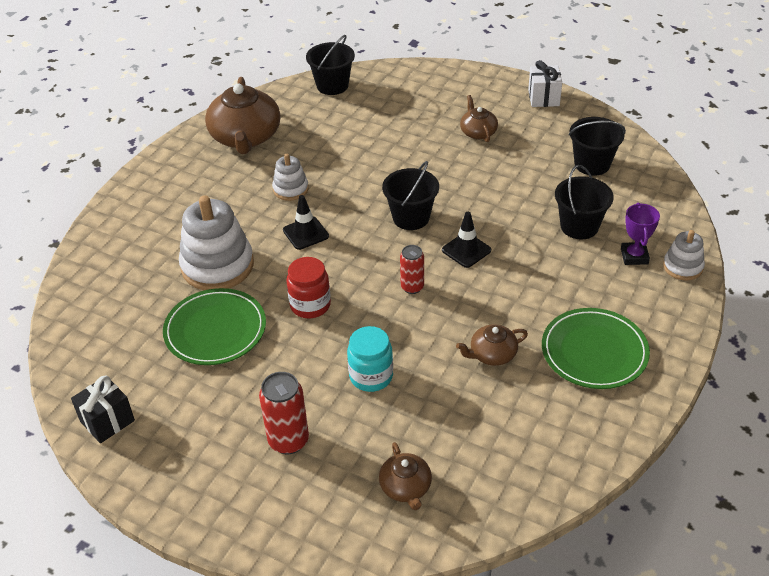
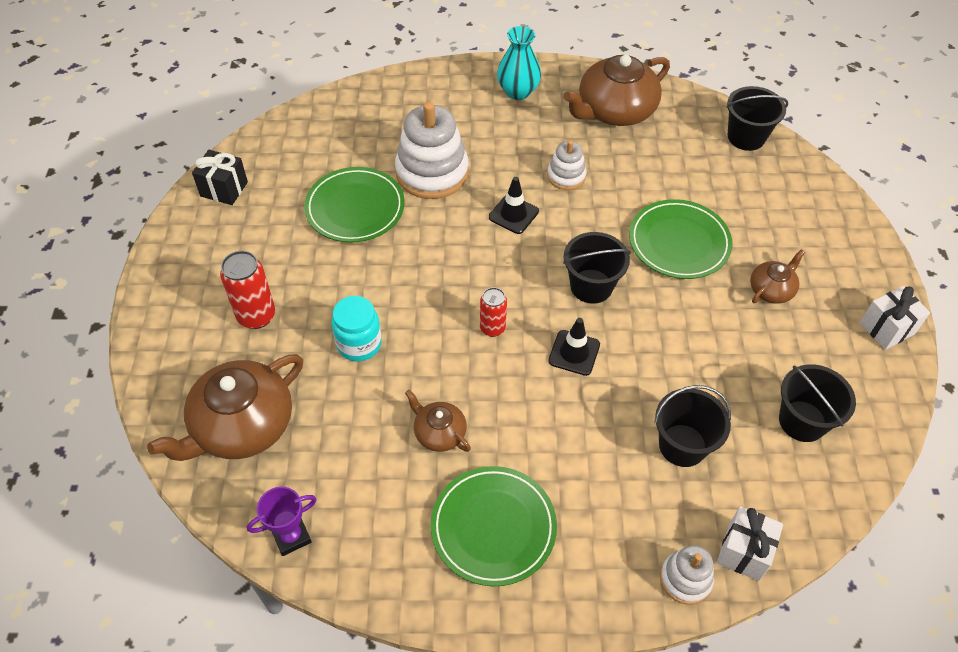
camera: 60 degrees right, 10 degrees up
(172, 181) = (518, 91): none -> turquoise vase
(310, 305) = (422, 260): red jar -> none
(404, 157) = (679, 242): none -> green plate
(406, 487) = (242, 425): brown teapot -> brown teapot, size x1.98
(634, 256) = (669, 519): purple trophy -> purple trophy (291, 536)
(675, 231) = (744, 551): none -> white gift

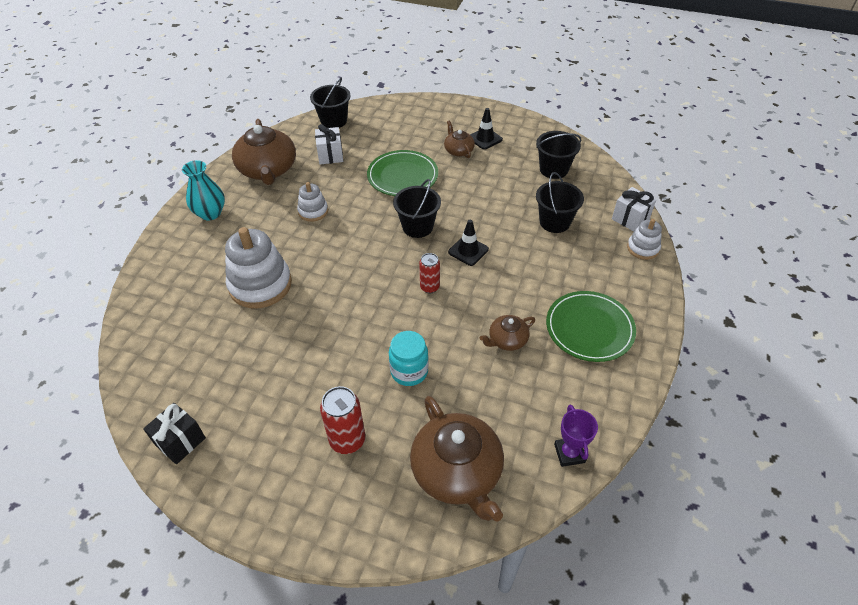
camera: 70 degrees left, 5 degrees down
(355, 208) = (267, 344): green plate -> none
(513, 214) = (332, 248): black traffic cone -> black traffic cone (485, 138)
(887, 328) = (504, 118): white gift -> white gift (330, 155)

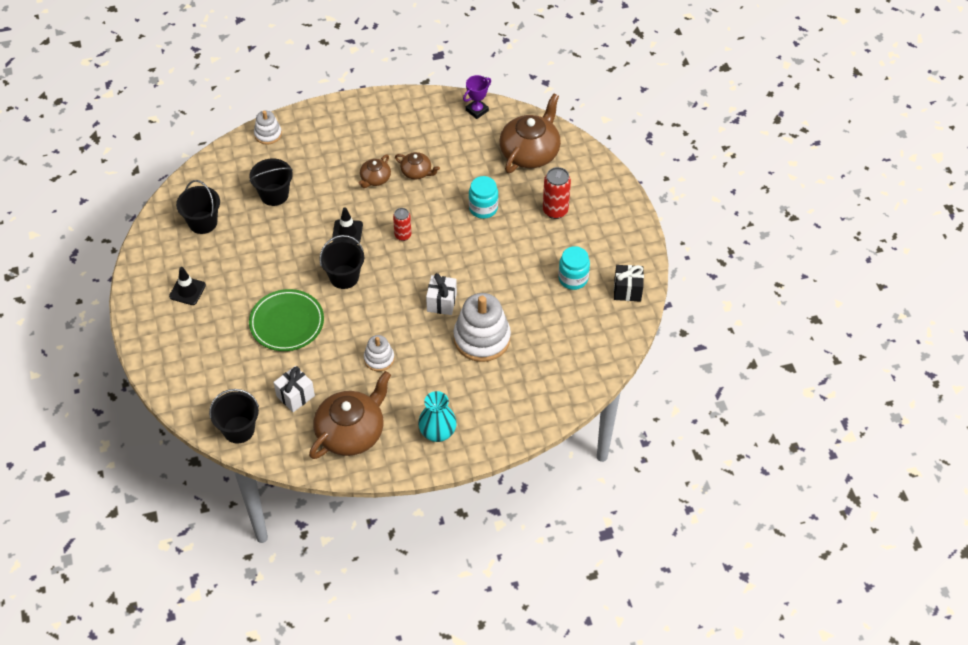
camera: 125 degrees left, 5 degrees up
(246, 398) = (573, 279): none -> turquoise jar
(458, 150) = (220, 301): brown teapot -> brown teapot (375, 179)
(589, 328) = (373, 135): green plate -> none
(630, 219) = (237, 152): white gift -> white gift (441, 302)

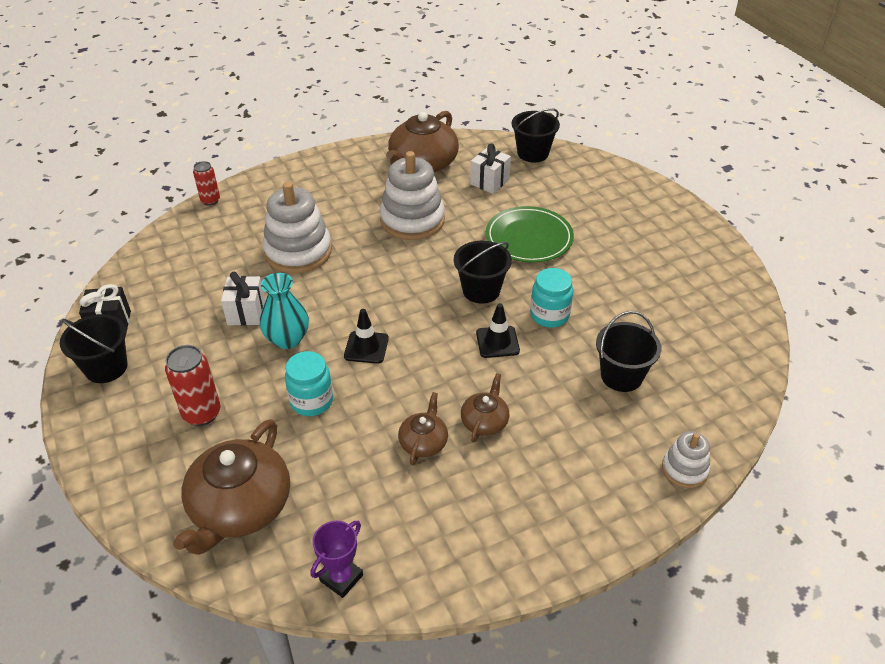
camera: 170 degrees right, 10 degrees down
(187, 291) = (660, 252): black traffic cone -> black traffic cone (366, 347)
(203, 222) = (695, 326): black bucket -> black bucket (106, 367)
(379, 359) = (412, 220): white stacking toy -> white stacking toy, size x1.89
(403, 235) = (420, 348): red can -> red can (210, 200)
(416, 172) = (423, 442): brown teapot -> brown teapot turned 90 degrees clockwise
(437, 432) = (336, 173): turquoise vase -> turquoise vase (287, 339)
(441, 302) = (352, 280): white gift -> white gift (246, 313)
(573, 279) = (182, 327): turquoise jar -> turquoise jar (549, 315)

